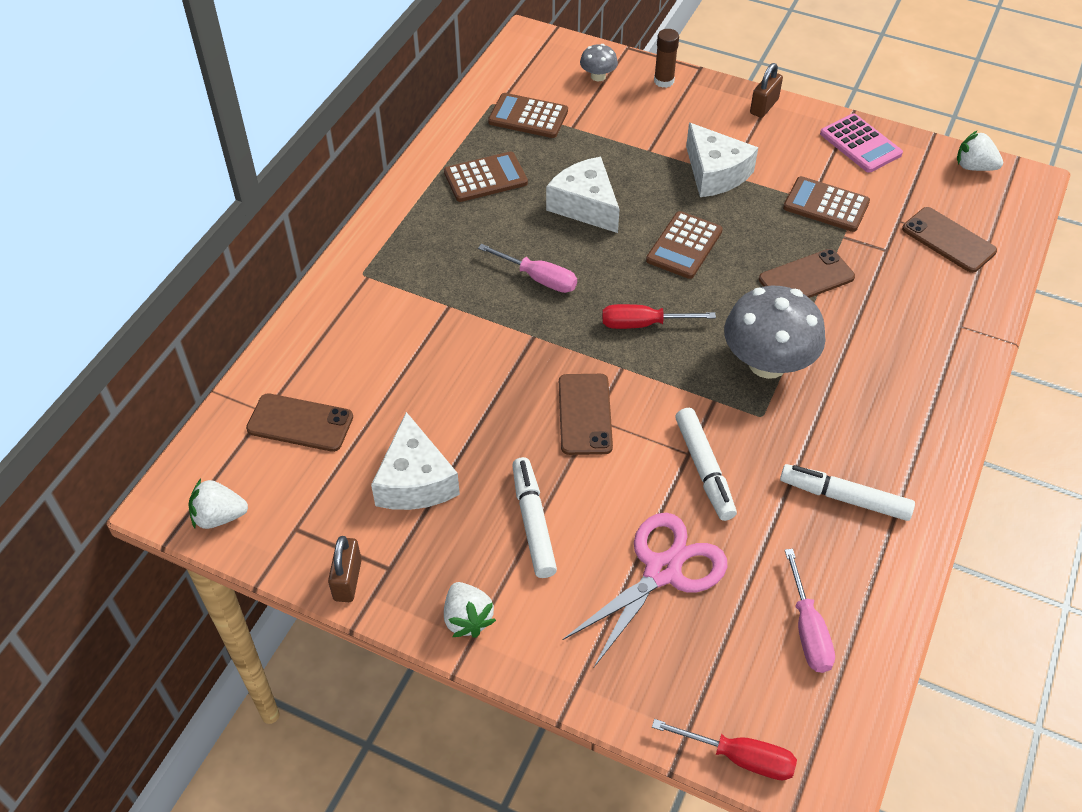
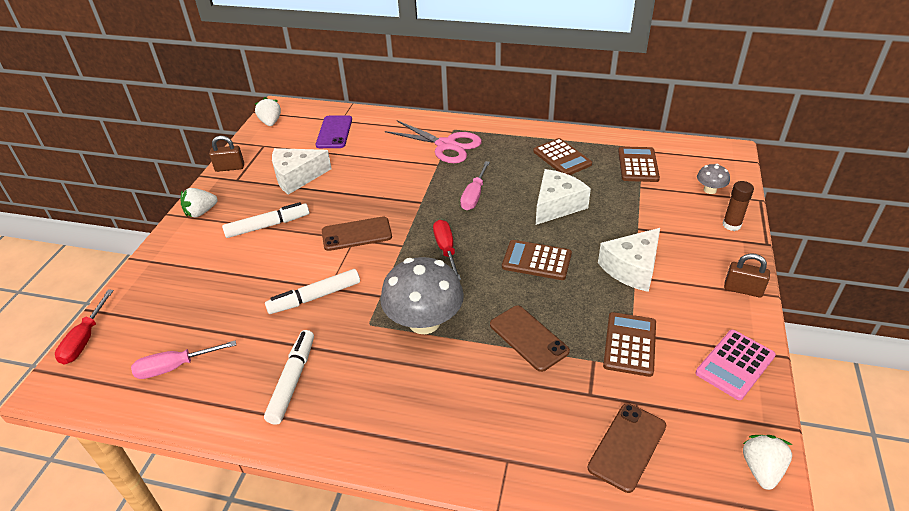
camera: 80 degrees right, 10 degrees down
(300, 423) = (334, 132): brown phone -> purple phone
(662, 570) = (229, 287): pink scissors -> pink scissors (446, 145)

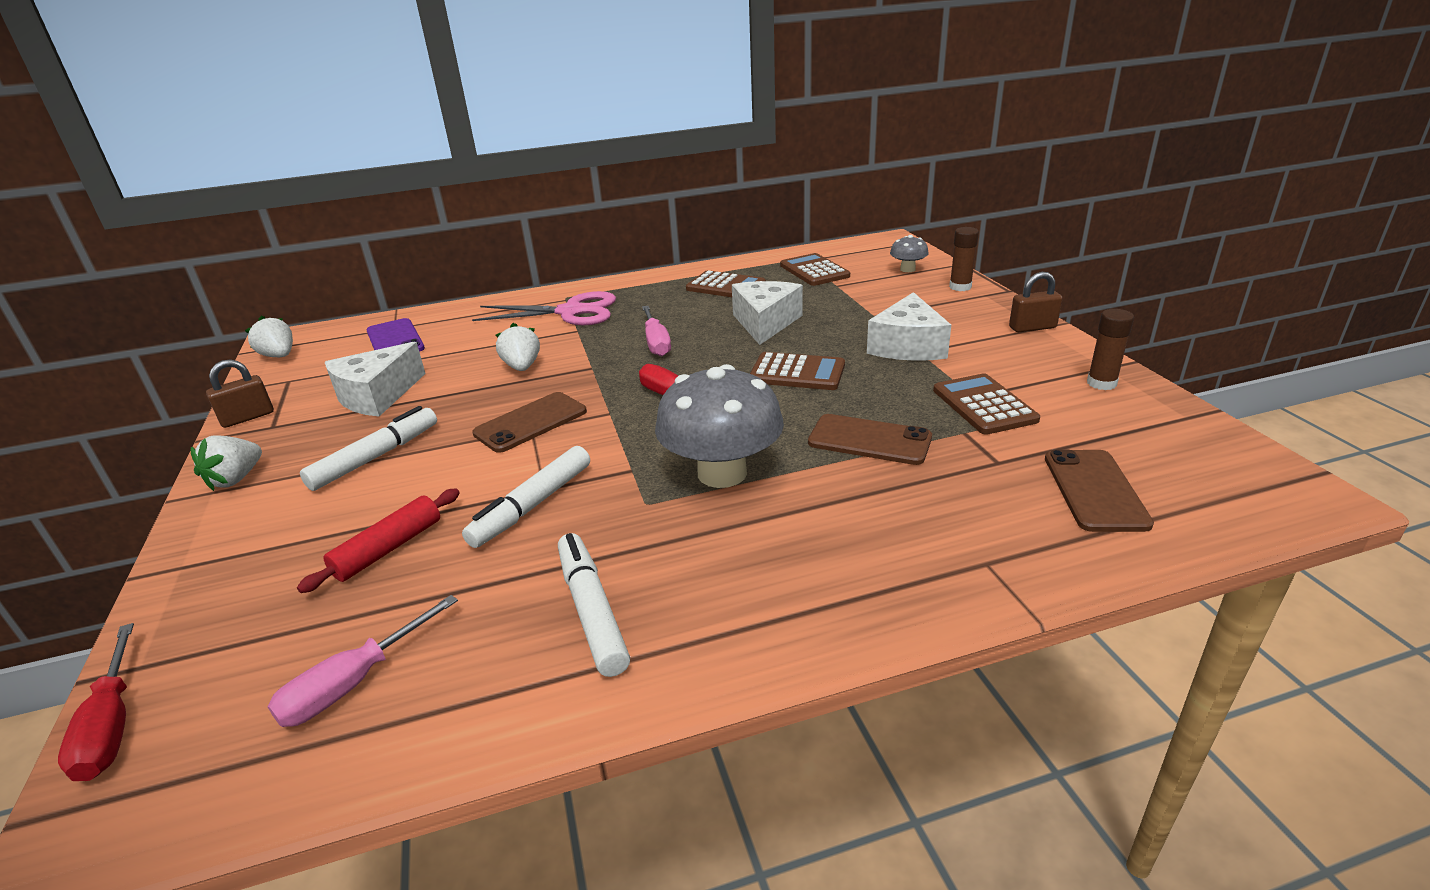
camera: 30 degrees left, 10 degrees down
(235, 293) = (388, 549): none -> red rolling pin
(536, 261) = (797, 373): brown calculator -> brown calculator turned 150 degrees counterclockwise
(735, 364) = (1101, 383): pink calculator -> brown glue stick
(761, 469) = (1236, 452): white strawberry -> white strawberry (522, 367)

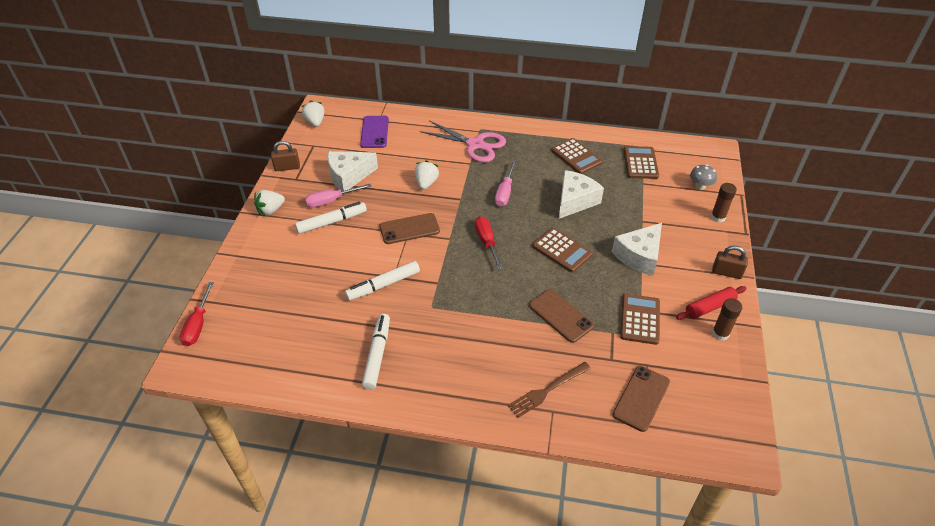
camera: 25 degrees right, 15 degrees up
(354, 683) = (279, 346): pink screwdriver -> pink screwdriver (331, 201)
(388, 549) = (315, 283): red rolling pin -> red rolling pin (709, 307)
(722, 473) = (476, 304): grey mushroom -> none
(948, 538) = (547, 390): none -> brown fork

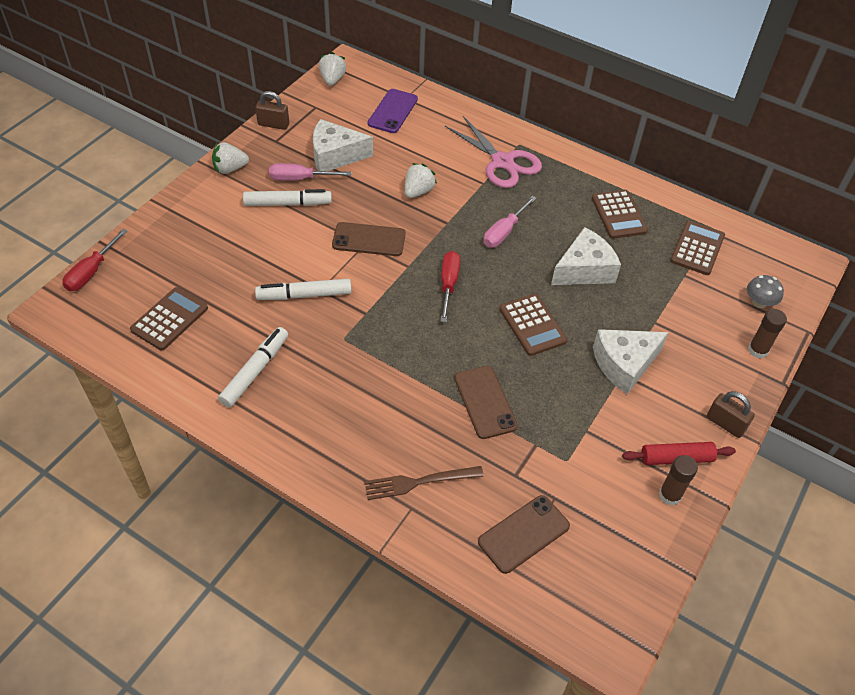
camera: 20 degrees right, 5 degrees up
(640, 319) = (578, 441): brown calculator -> brown calculator (169, 319)

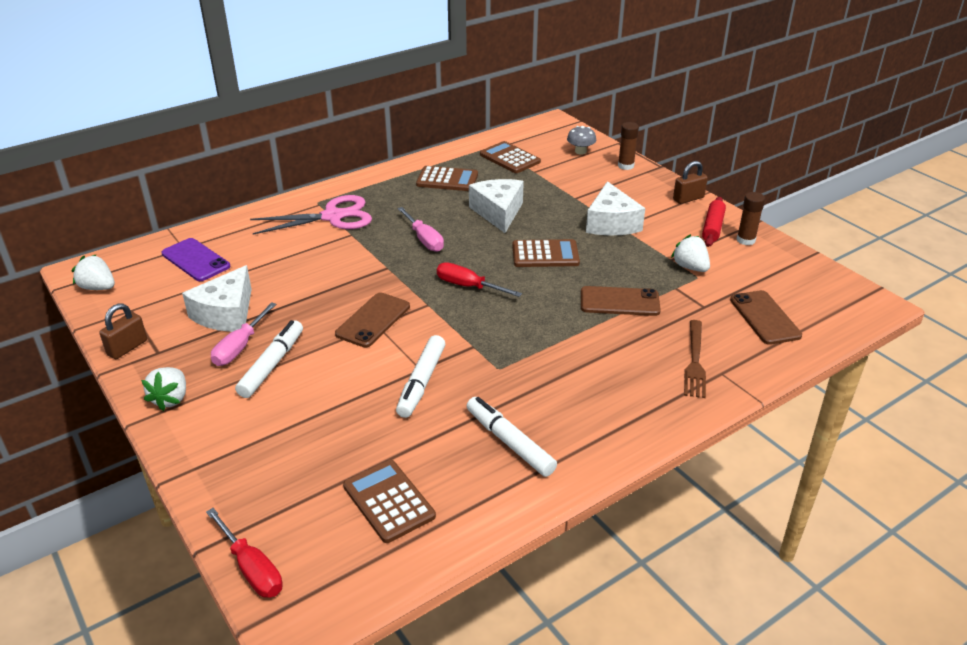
camera: 65 degrees left, 15 degrees down
(418, 191) = (330, 273): white strawberry -> white strawberry (690, 267)

